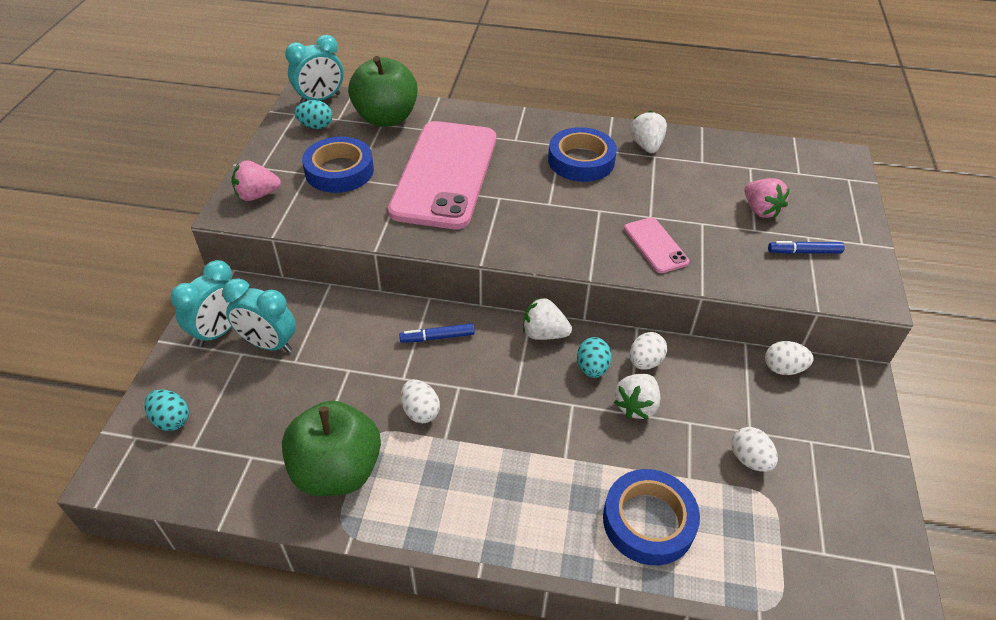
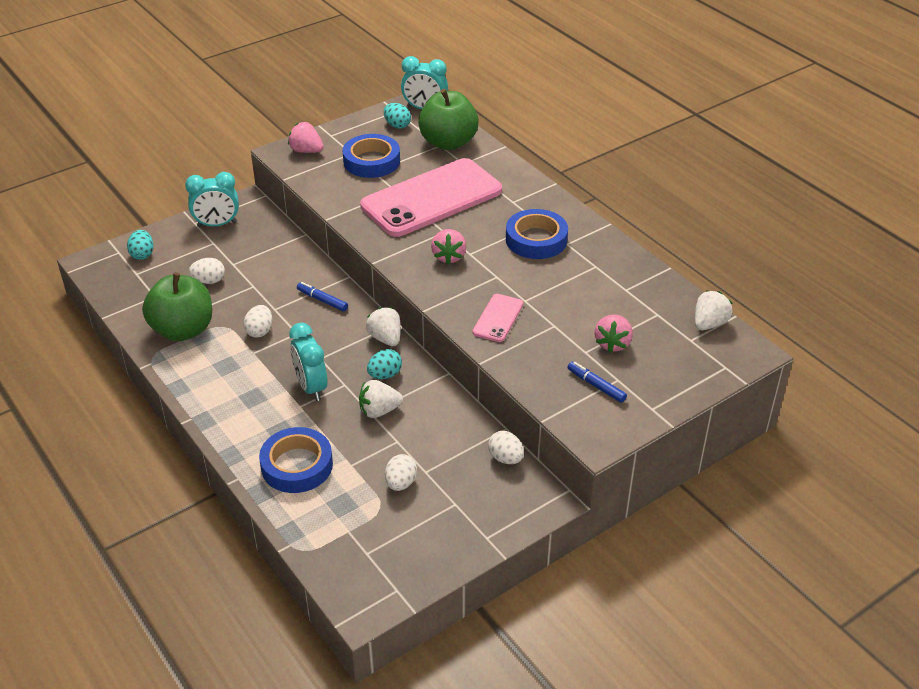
camera: 45 degrees right, 5 degrees down
(268, 344) = (232, 246): turquoise clock -> turquoise clock (311, 387)
(537, 217) = (449, 257): none -> pink strawberry
(645, 362) = (422, 393): white egg -> white egg (209, 281)
(646, 146) = (601, 256): white strawberry -> white strawberry (709, 323)

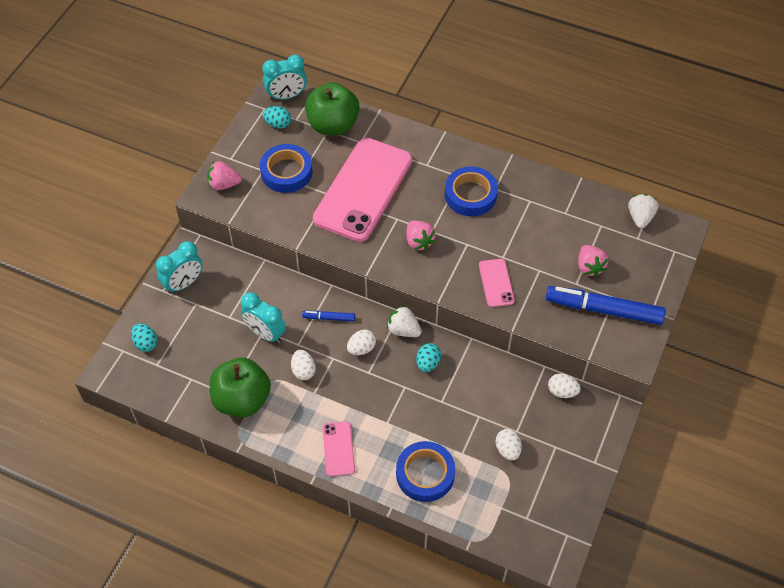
camera: 30 degrees left, 15 degrees up
(209, 281) = (224, 343): white egg -> white egg (361, 348)
(233, 406) = (338, 449): none -> pink phone
(311, 387) = (382, 402): turquoise clock -> turquoise clock (265, 333)
(379, 411) = (447, 397): white strawberry -> none
(596, 386) = (603, 310): blue marker -> blue marker, size x2.13

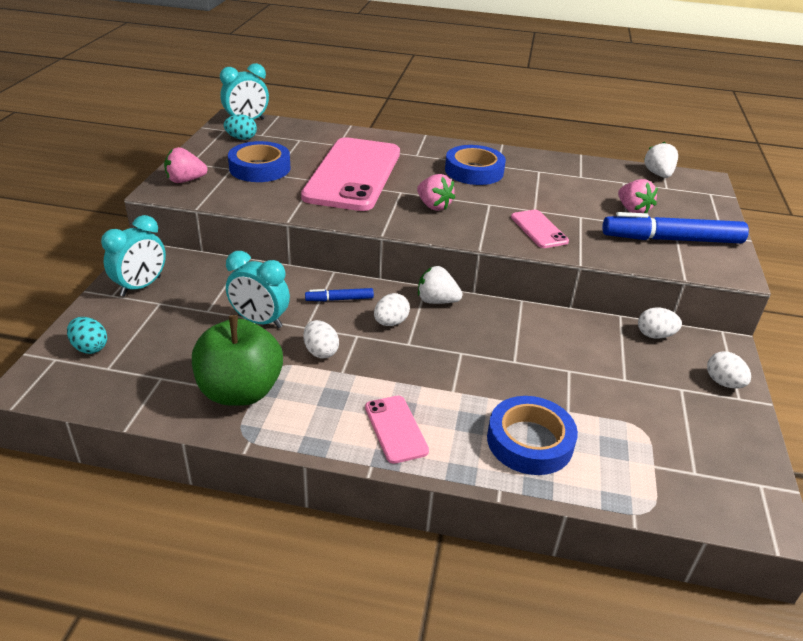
camera: 15 degrees left, 20 degrees down
(333, 125) = (303, 136): green apple -> none
(428, 363) = (480, 327): turquoise egg -> none
(507, 449) = (624, 399): white egg -> white egg (723, 383)

